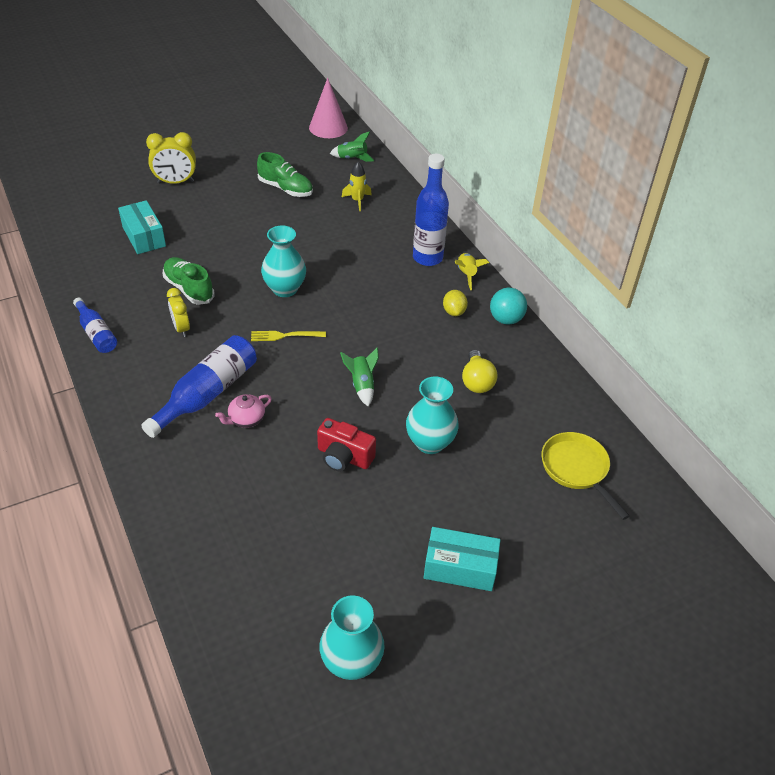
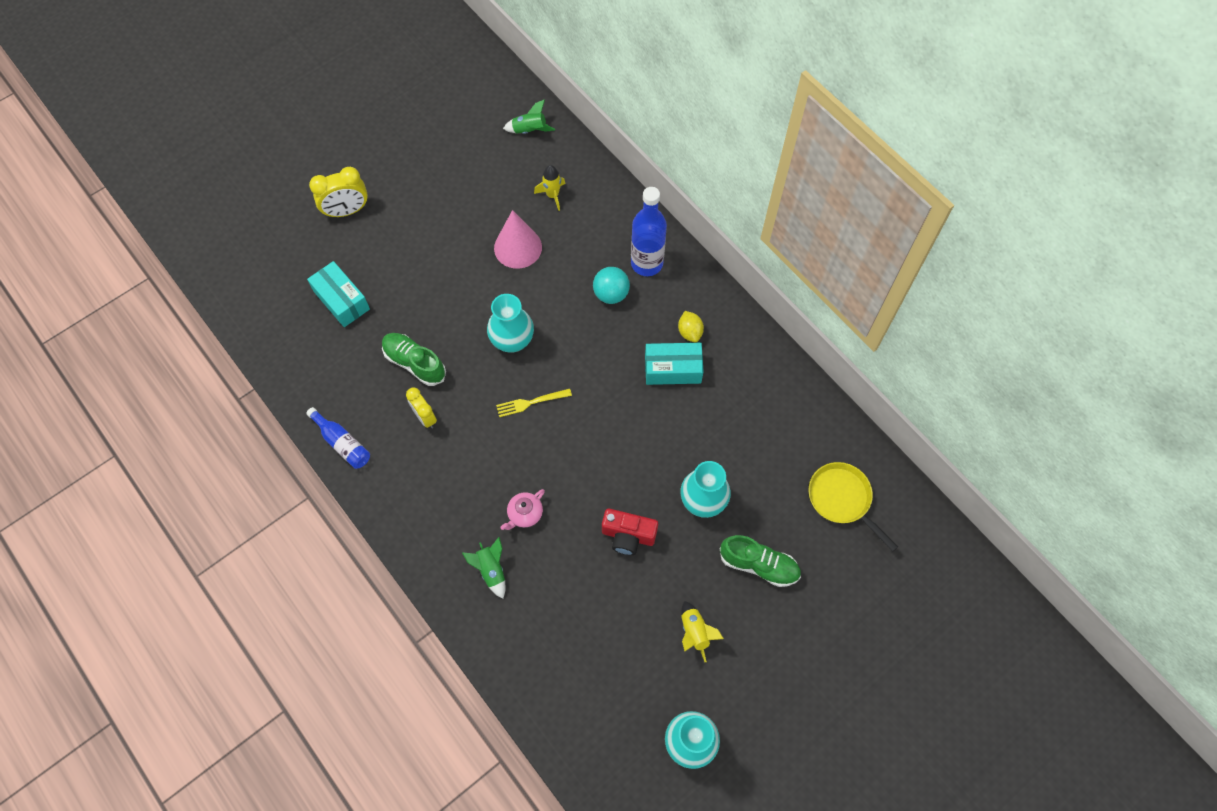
camera: 10 degrees left, 20 degrees up
(207, 394) = (478, 493): blue bottle -> none
(285, 189) = (470, 194): green shoe -> green shoe (759, 565)
(328, 127) = (489, 85): pink cone -> pink cone (518, 247)
(362, 385) = (623, 447): green rocket -> green rocket (491, 570)
(460, 567) = (759, 629): turquoise box -> turquoise box (673, 369)
(466, 274) = (691, 278): yellow rocket -> yellow rocket (695, 632)
(476, 381) = (731, 417): yellow light bulb -> none
(506, 319) = (743, 330): turquoise ball -> turquoise ball (611, 294)

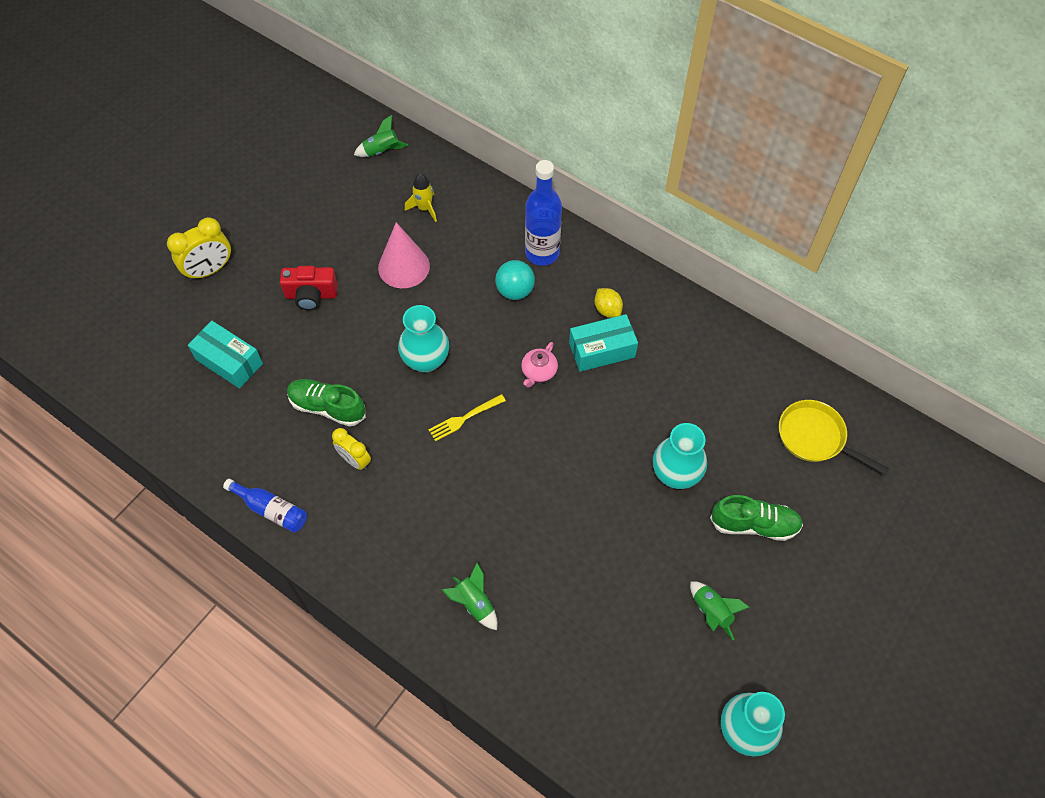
camera: 15 degrees left, 5 degrees down
(525, 514) = (493, 535): pink teapot -> pink teapot (538, 372)
(628, 536) = (609, 529): red camera -> red camera (311, 295)
(695, 632) = (711, 611): yellow rocket -> green rocket

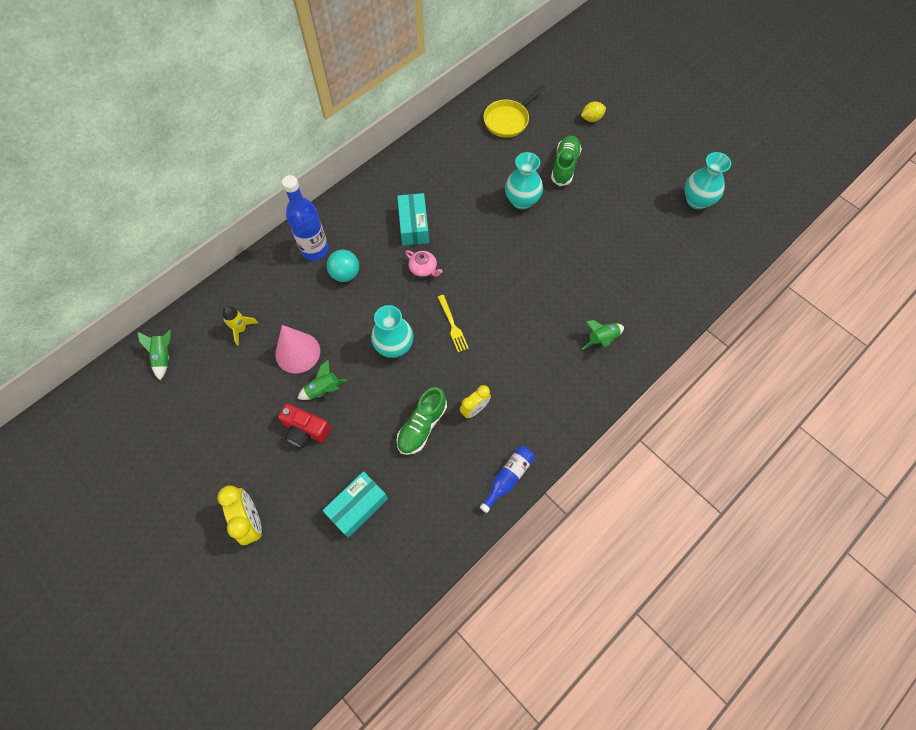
camera: 80 degrees left, 5 degrees up
(311, 295) = (306, 430): red camera -> red camera turned 105 degrees clockwise
(607, 310) = (379, 216): yellow lemon -> yellow lemon (591, 119)
(711, 611) = (621, 201): green rocket -> green rocket (323, 389)

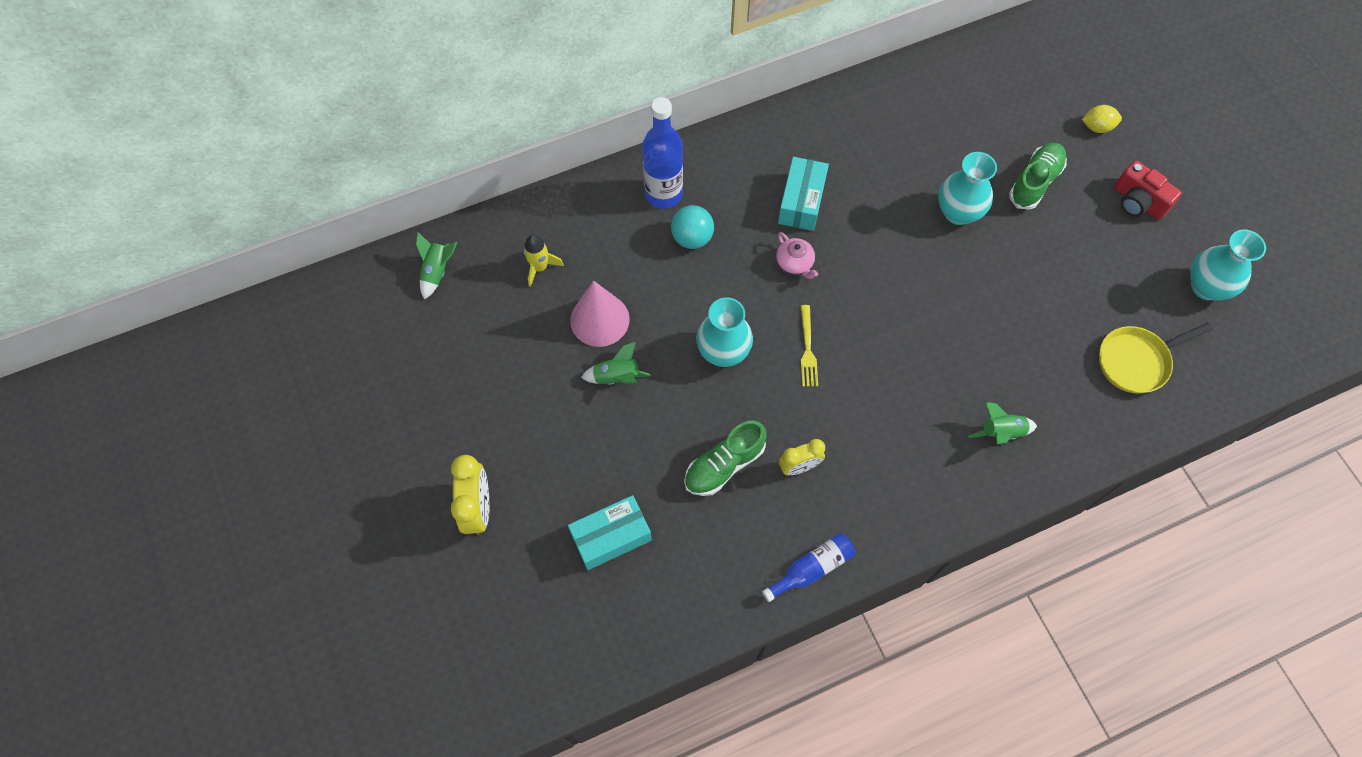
camera: 20 degrees right, 0 degrees up
(306, 430) = (578, 421): red camera -> red camera (1137, 202)
(508, 120) = (979, 95): yellow pan -> yellow pan (1136, 361)

